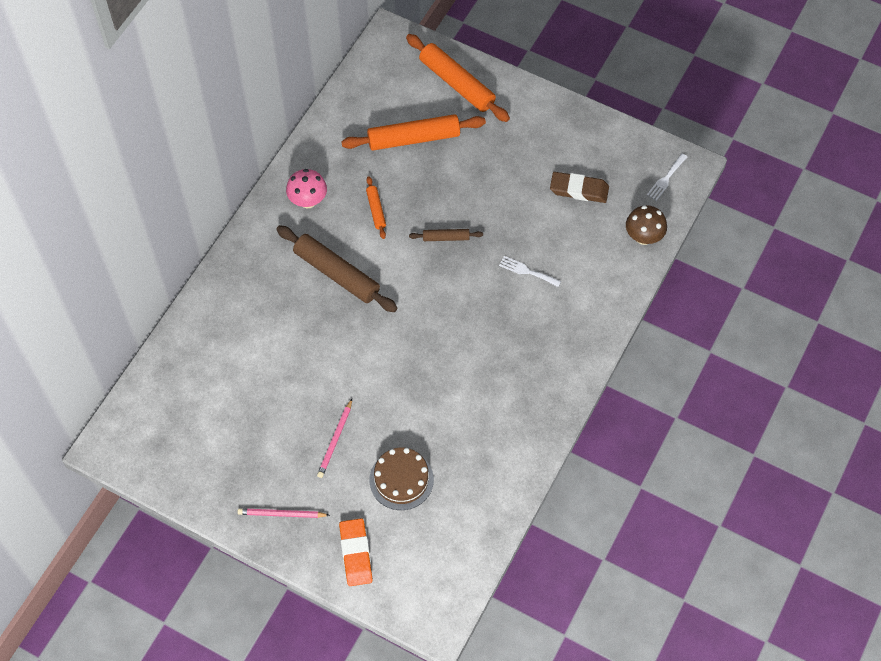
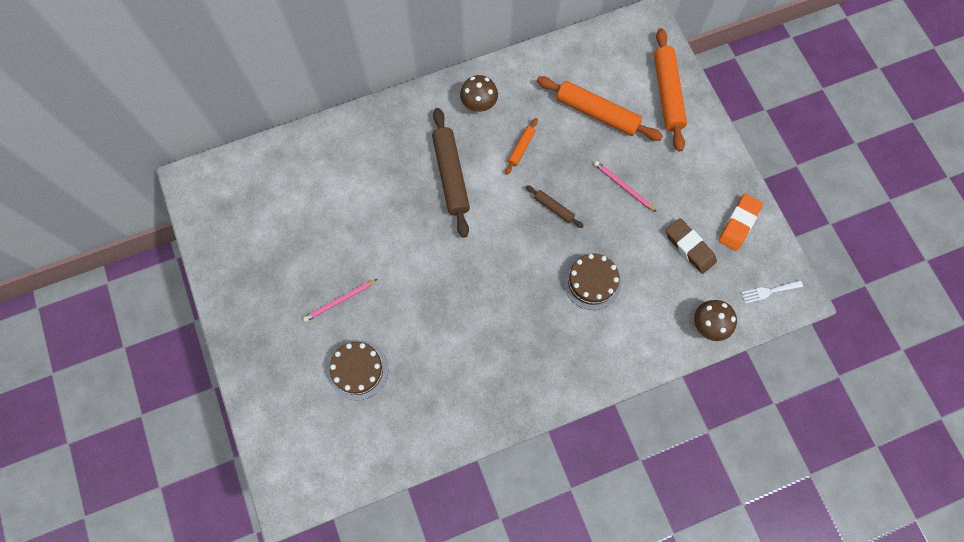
camera: 40 degrees right, 10 degrees up
(281, 514) = (256, 326): pink pencil -> pink pencil (623, 187)
(308, 201) = (479, 105): pink mushroom -> brown mushroom
(356, 554) = (278, 399): orange eraser -> orange eraser (738, 223)
(527, 271) = (592, 282): white fork -> brown cake

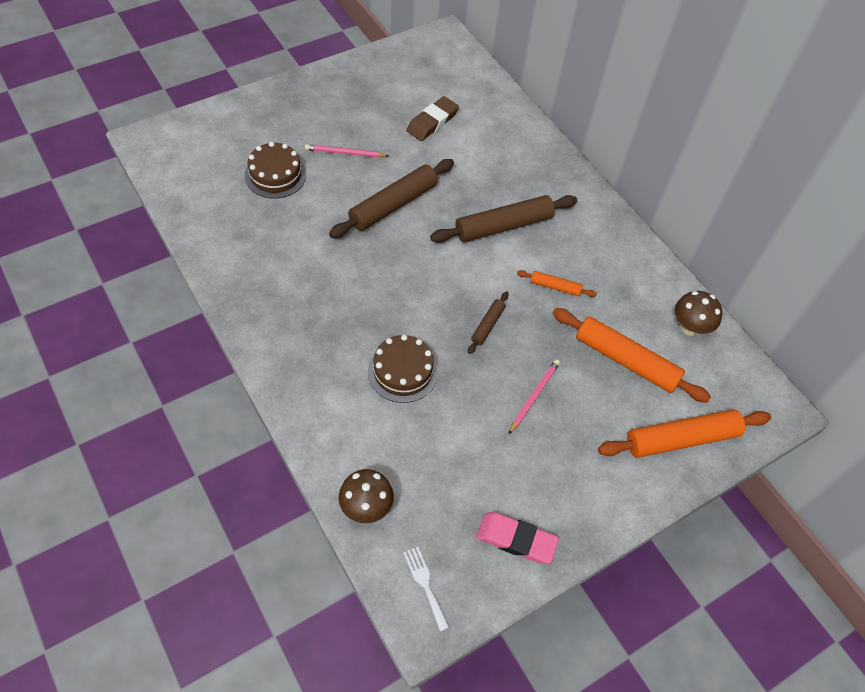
camera: 75 degrees right, 15 degrees down
(340, 301) = (345, 153): pink pencil -> pink pencil turned 45 degrees counterclockwise
(412, 265) = (393, 205): none -> brown rolling pin
(479, 105) = (597, 242): brown mushroom -> brown mushroom (689, 327)
(597, 113) = (626, 360): orange rolling pin -> orange rolling pin turned 75 degrees counterclockwise
(689, 247) = (469, 479): brown eraser -> brown eraser (432, 122)
(738, 223) = (516, 539): orange eraser -> pink eraser

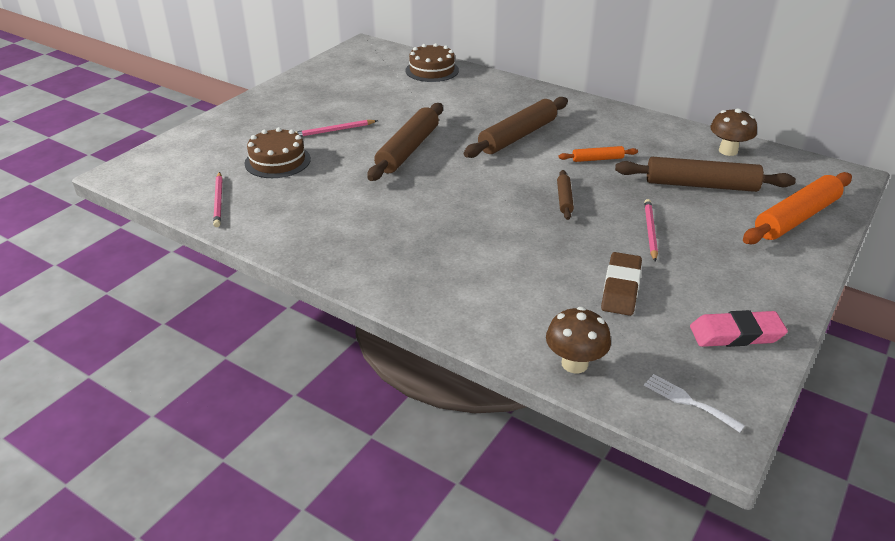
camera: 20 degrees left, 20 degrees down
(203, 207) = (219, 201): none -> pink pencil
(403, 371) = (517, 253): brown cake -> brown cake (432, 70)
(432, 122) = (397, 93): brown eraser -> brown eraser (621, 288)
(626, 360) = (701, 185): orange rolling pin -> brown rolling pin

